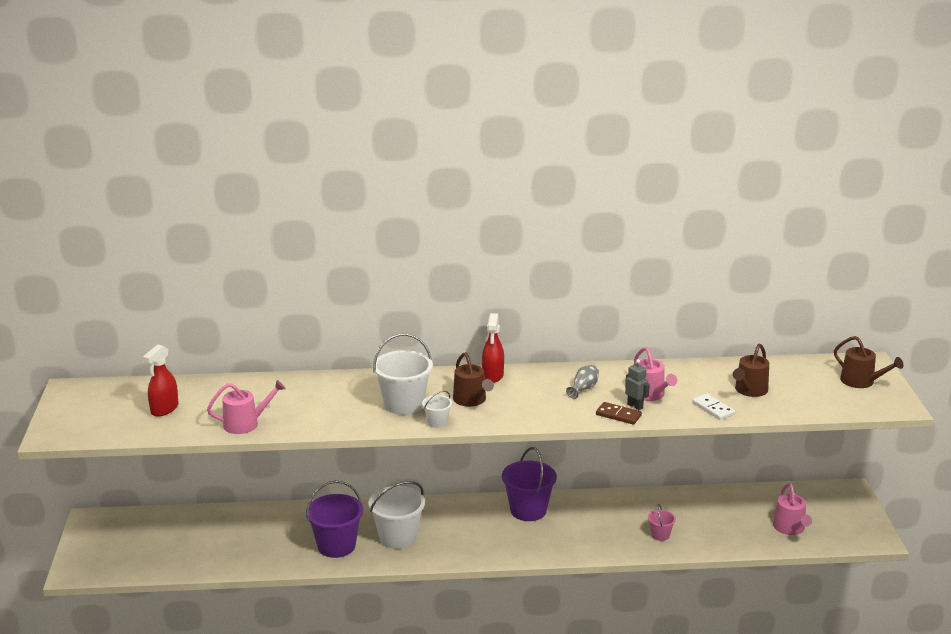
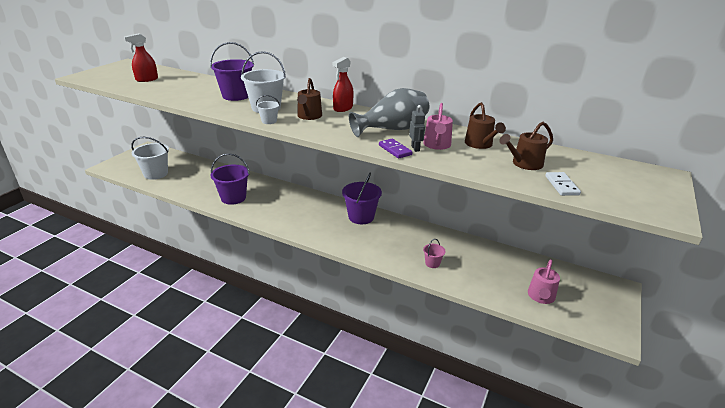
camera: 30 degrees right, 5 degrees up
(245, 423) = (169, 94): pink watering can -> none
(336, 397) = (236, 96): none -> purple bucket
(397, 537) = (270, 205): white bucket -> white bucket (156, 174)
(583, 389) = (392, 129): grey vase -> grey vase, size x2.27
(618, 415) = (395, 150): brown domino -> purple domino
(713, 408) = (477, 166): white domino -> white domino (561, 185)
(861, 381) = (643, 186): brown watering can -> brown watering can (480, 144)

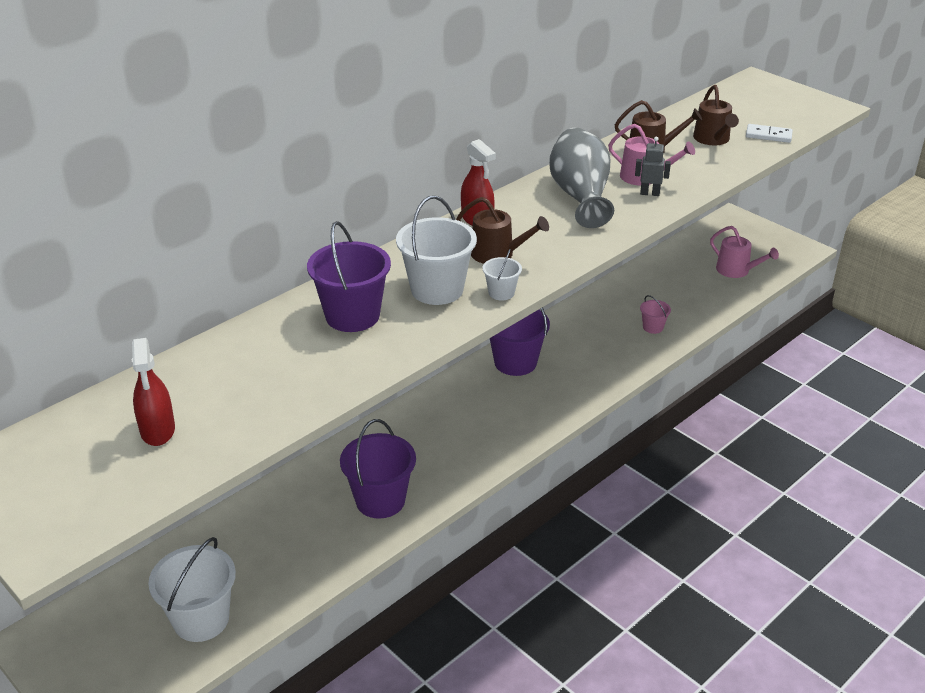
camera: 70 degrees left, 5 degrees up
(395, 150) = (650, 208): purple domino -> none

